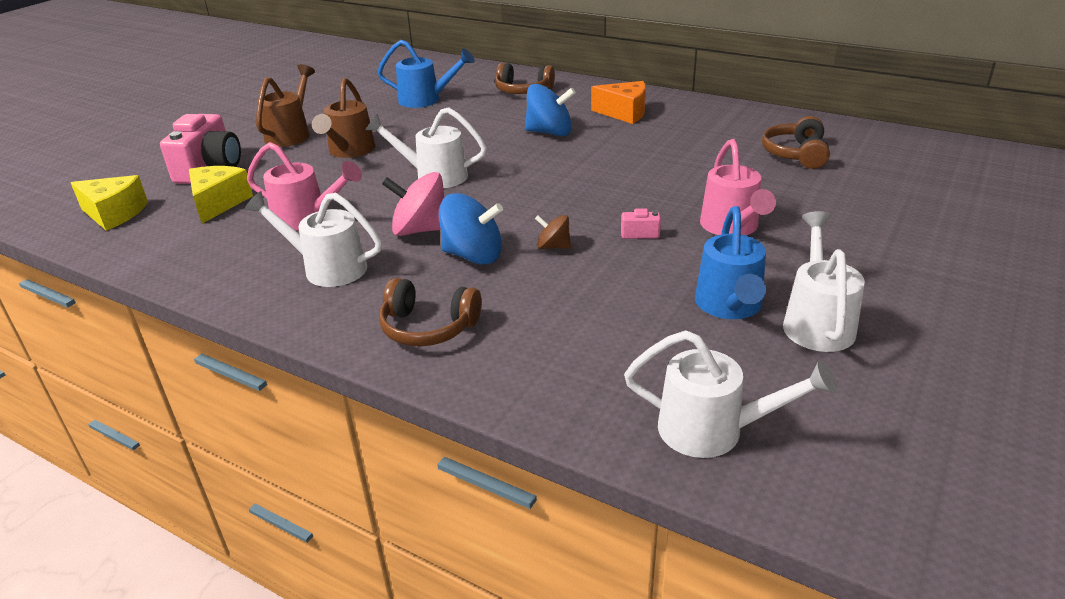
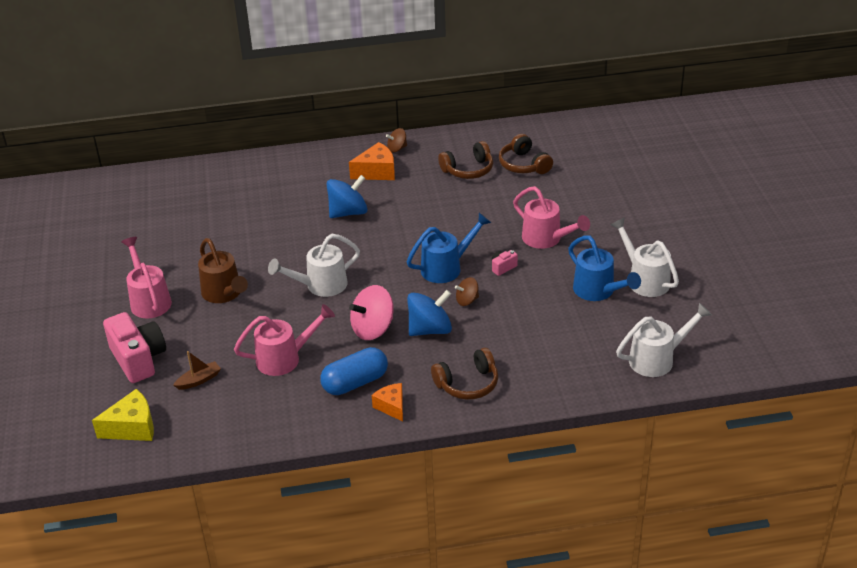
camera: 40 degrees left, 5 degrees up
(218, 203) = (199, 380): yellow cheese -> brown boat
(291, 134) = (149, 300): brown watering can -> pink watering can
(320, 308) = (391, 406): none -> orange cheese
(327, 268) = (355, 382): white watering can -> blue capsule
(426, 100) = (208, 220): blue watering can -> blue watering can (447, 267)
(523, 91) = (273, 179): brown headphones -> brown headphones (468, 170)
(671, 103) = (397, 148): none -> brown spinning top

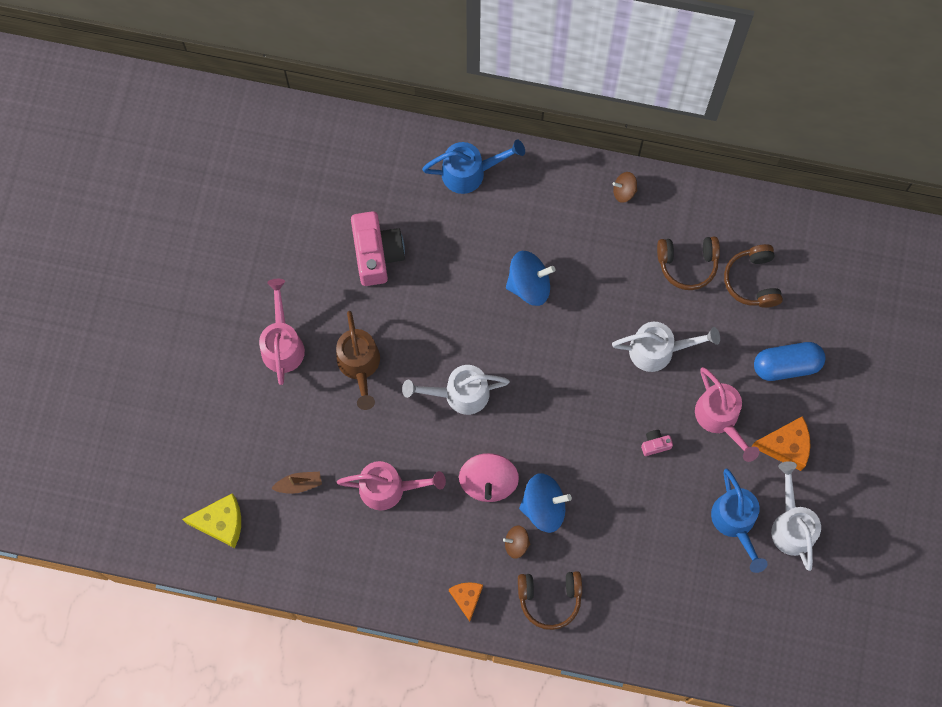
camera: 20 degrees right, 35 degrees up
(138, 359) = (250, 430): pink camera -> pink camera (376, 254)
(355, 382) = (444, 551): blue capsule -> blue capsule (786, 365)
(373, 329) = (488, 482): pink spinning top -> pink spinning top turned 75 degrees counterclockwise
(377, 172) = (585, 225): orange cheese -> orange cheese (785, 446)
(447, 267) = (597, 420): blue watering can -> blue watering can (470, 172)
(467, 300) = (597, 479): brown spinning top -> brown spinning top (516, 544)
(657, 359) = (746, 644): white watering can -> white watering can (658, 350)

